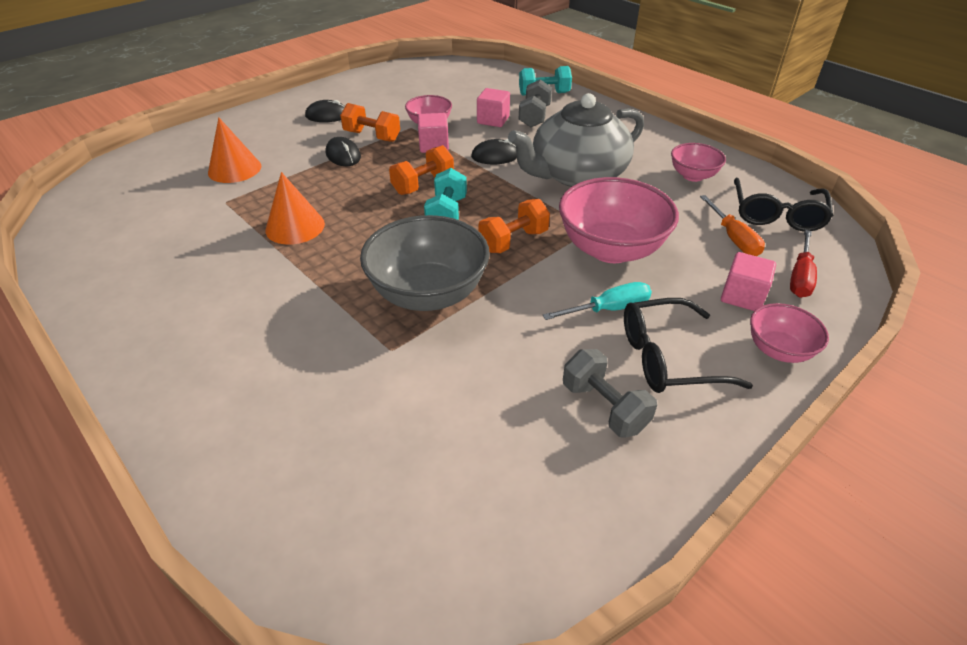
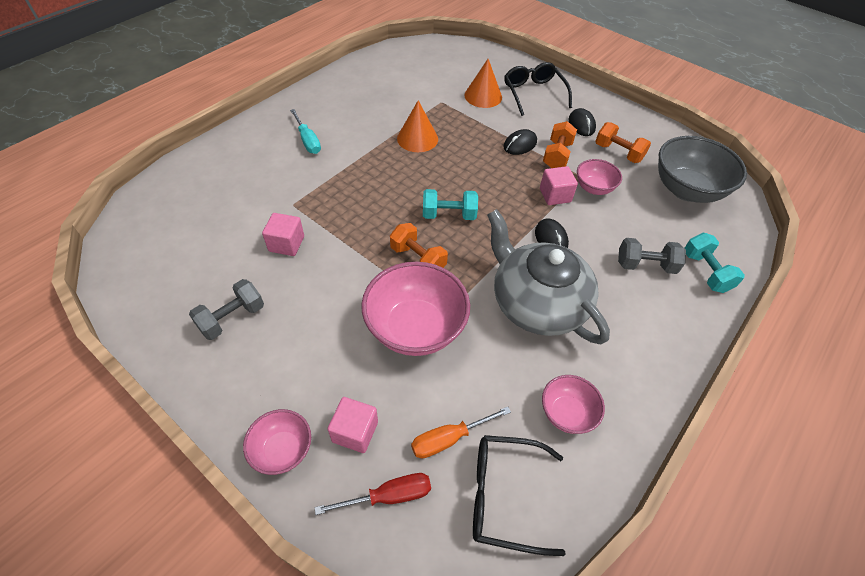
camera: 80 degrees right, 10 degrees up
(423, 185) = (488, 196): orange dumbbell -> orange dumbbell (618, 153)
(428, 294) = (348, 215): grey bowl -> grey bowl (686, 190)
(493, 120) = (622, 232): pink cube -> pink cube (286, 244)
(609, 309) = (334, 324): turquoise screwdriver -> turquoise screwdriver (308, 141)
(668, 358) = (277, 362): black glasses -> black glasses (533, 93)
(800, 277) = (389, 496): red screwdriver -> red screwdriver turned 150 degrees clockwise

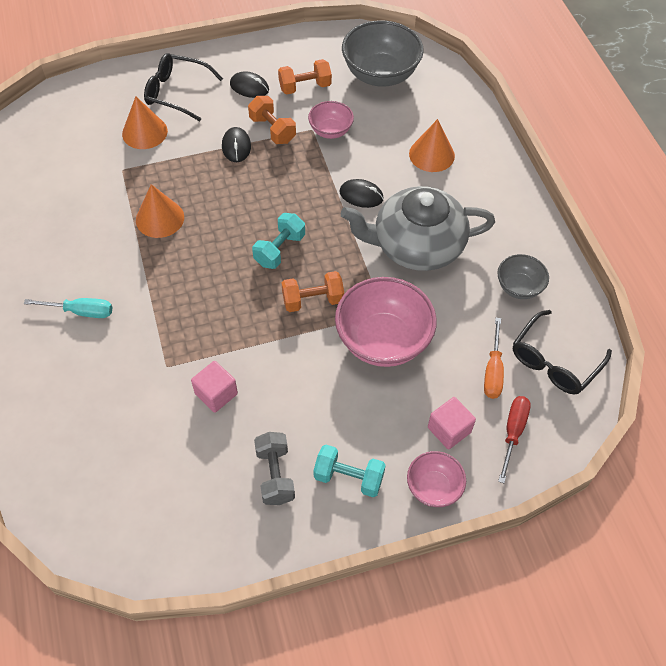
camera: 55 degrees left, 5 degrees up
(555, 195) = (317, 162): pink cube -> none
(566, 413) = (519, 287): pink bowl -> grey bowl
(645, 265) = (431, 154): grey dumbbell -> orange cone
(705, 272) = (463, 124): turquoise dumbbell -> turquoise dumbbell (348, 477)

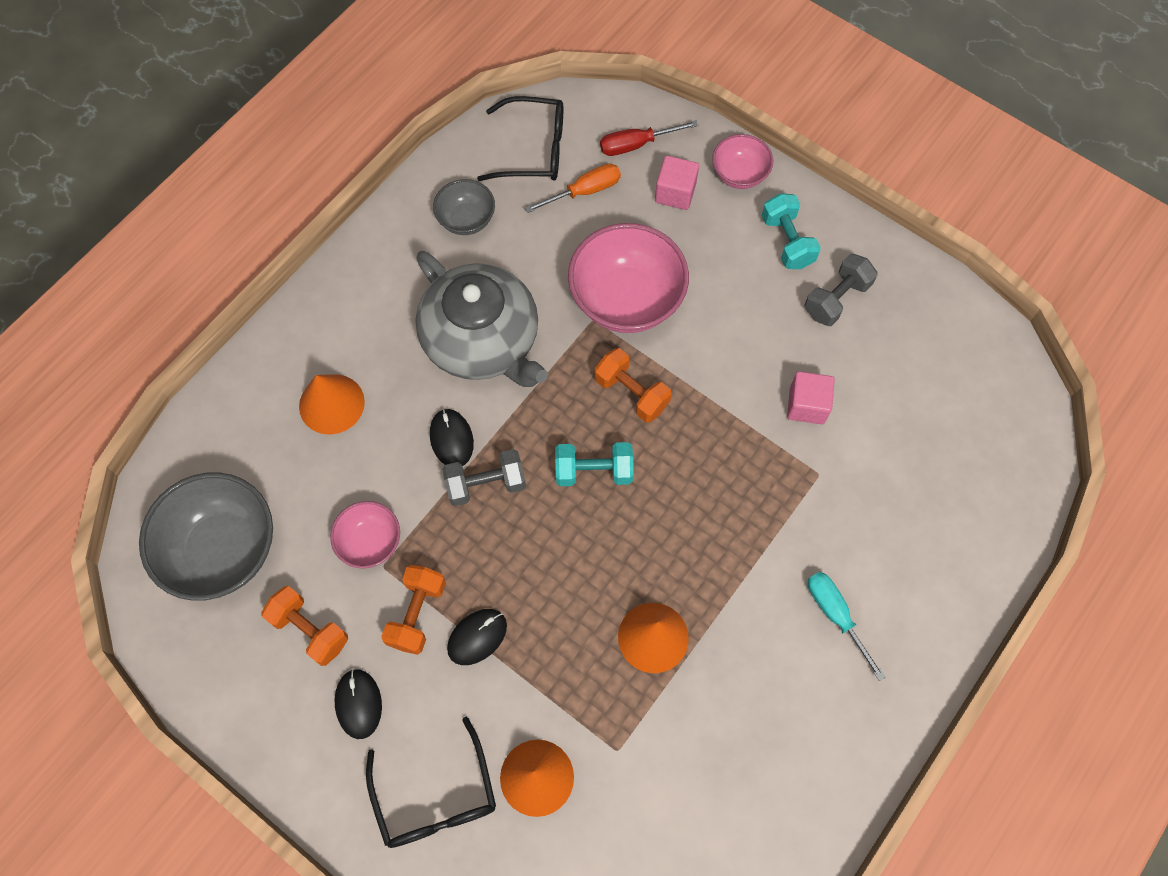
camera: 125 degrees left, 10 degrees up
(318, 196) = (486, 484): none -> grey dumbbell

